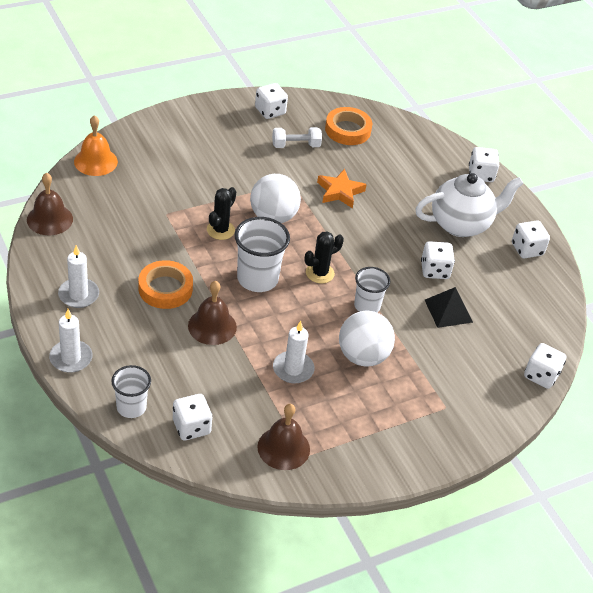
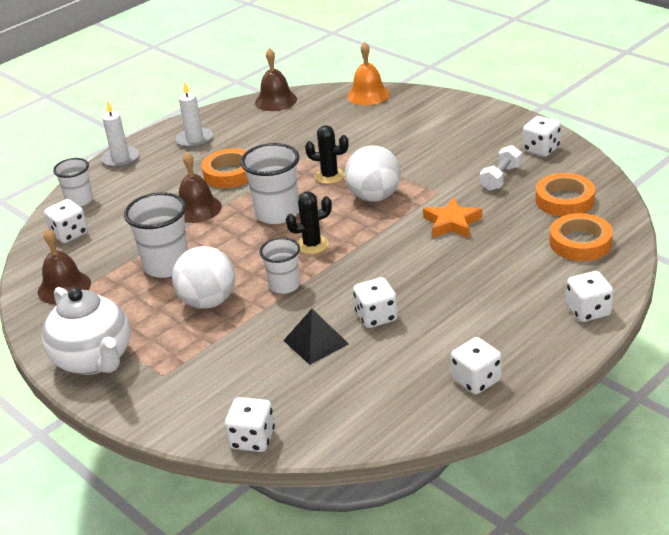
camera: 80 degrees right, 10 degrees down
(293, 369) = (167, 265): white candle -> white cup
(296, 145) = (501, 178): white dumbbell -> white dumbbell turned 60 degrees clockwise
(320, 273) = (312, 245): black cactus -> black cactus turned 60 degrees counterclockwise
(404, 145) = (580, 242): none -> orange tape
(461, 224) = (475, 317): white teapot -> white teapot (94, 360)

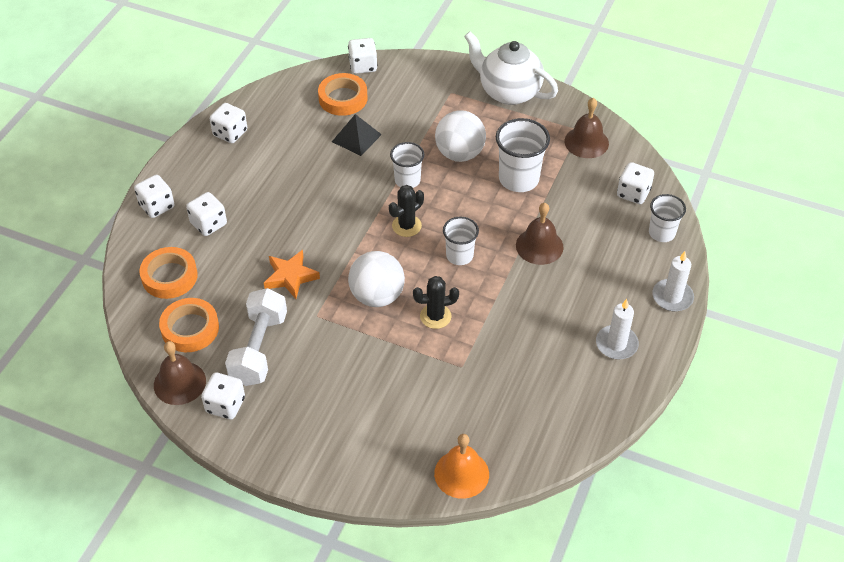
camera: 155 degrees right, 15 degrees up
(229, 173) = (541, 299): orange tape -> orange tape (343, 98)
(276, 100) = (570, 437): brown bell -> brown bell (179, 383)
(277, 213) = (459, 256): white cup -> white cup, size x0.64
(376, 317) = (320, 167): white dice -> white dice (208, 224)
(501, 178) = (259, 348): white dumbbell -> white dumbbell, size x1.63

